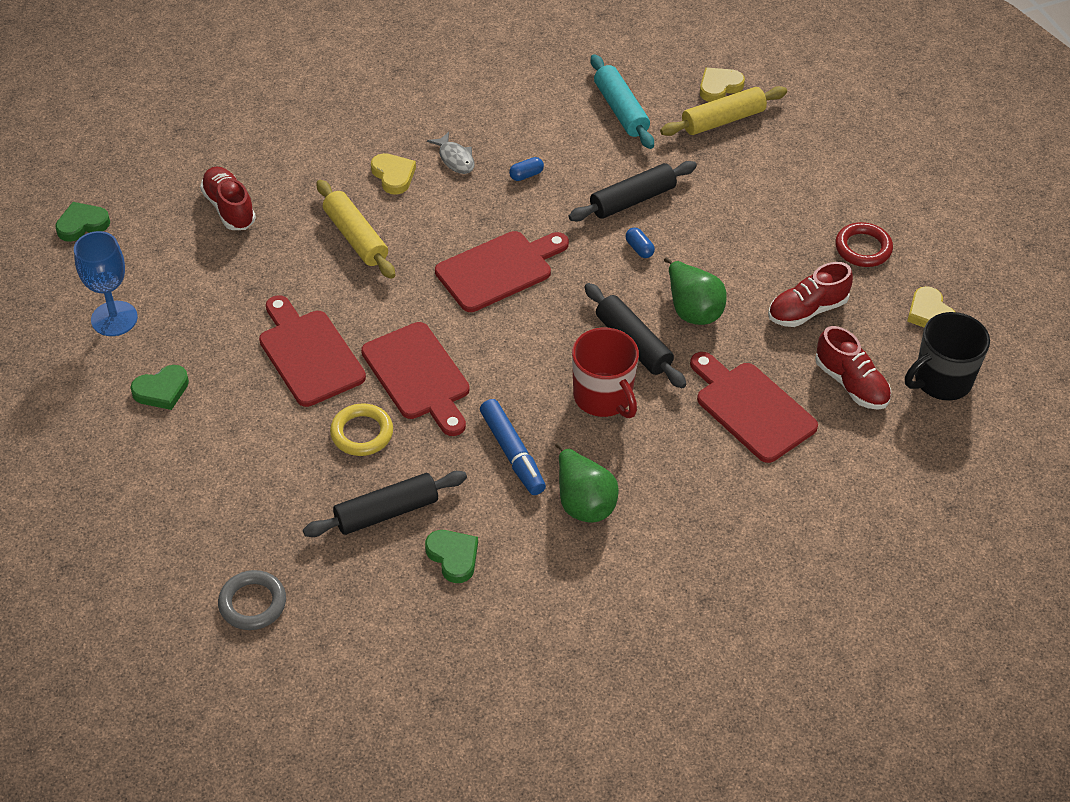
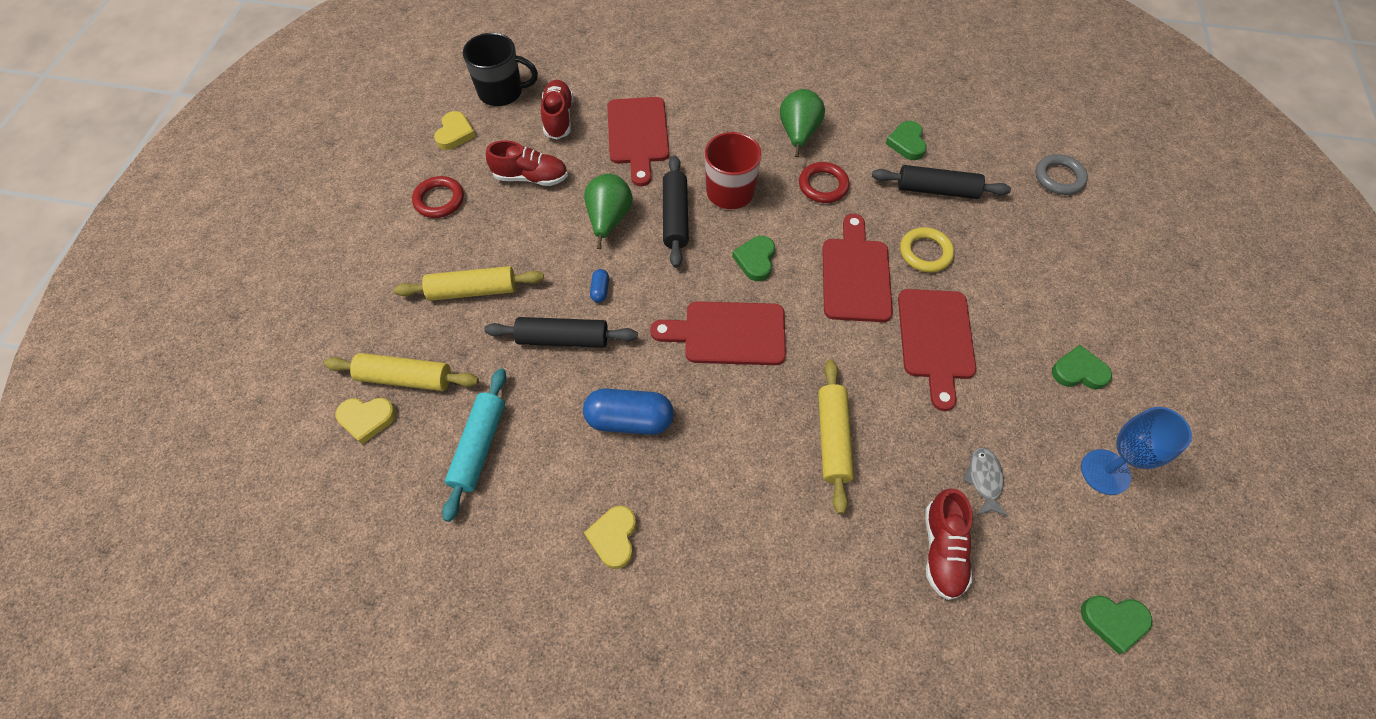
camera: 145 degrees left, 10 degrees up
(393, 175) = (753, 495): yellow heart -> yellow heart (614, 537)
(455, 159) = (680, 480): grey fish -> grey fish (984, 480)
(512, 453) = (823, 185): blue marker -> red ring
(523, 342) = (755, 260): none -> green heart
(526, 175) = (629, 420): blue capsule -> blue capsule, size x2.23
(744, 197) = (473, 290): none -> yellow rolling pin

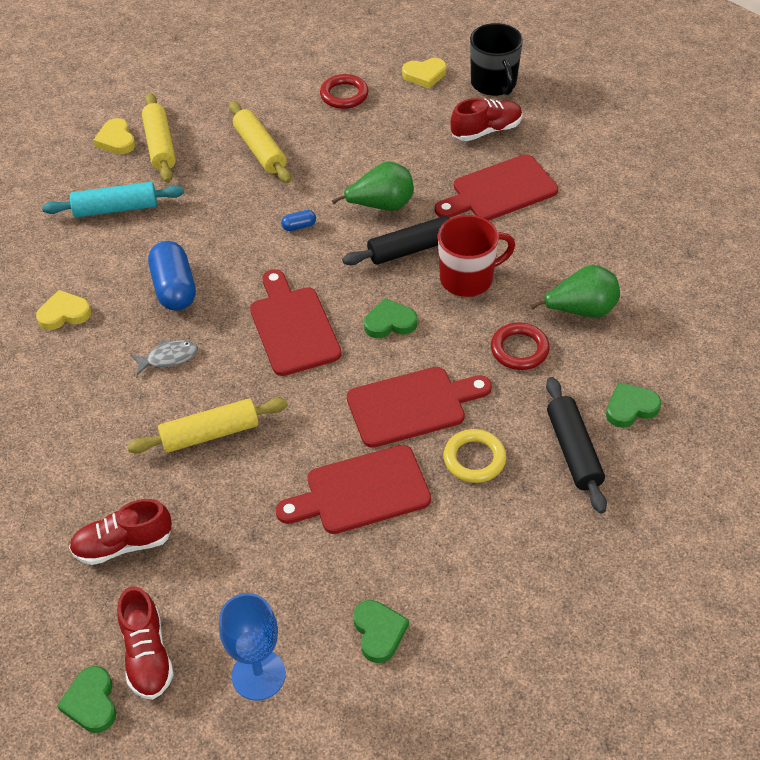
camera: 70 degrees right, 10 degrees down
(531, 177) = (402, 139): red shoe -> red shoe (147, 655)
(563, 339) = (237, 220): black rolling pin -> none
(984, 480) = (210, 565): grey fish -> grey fish (169, 358)
(1059, 177) = (670, 571): grey ring -> none

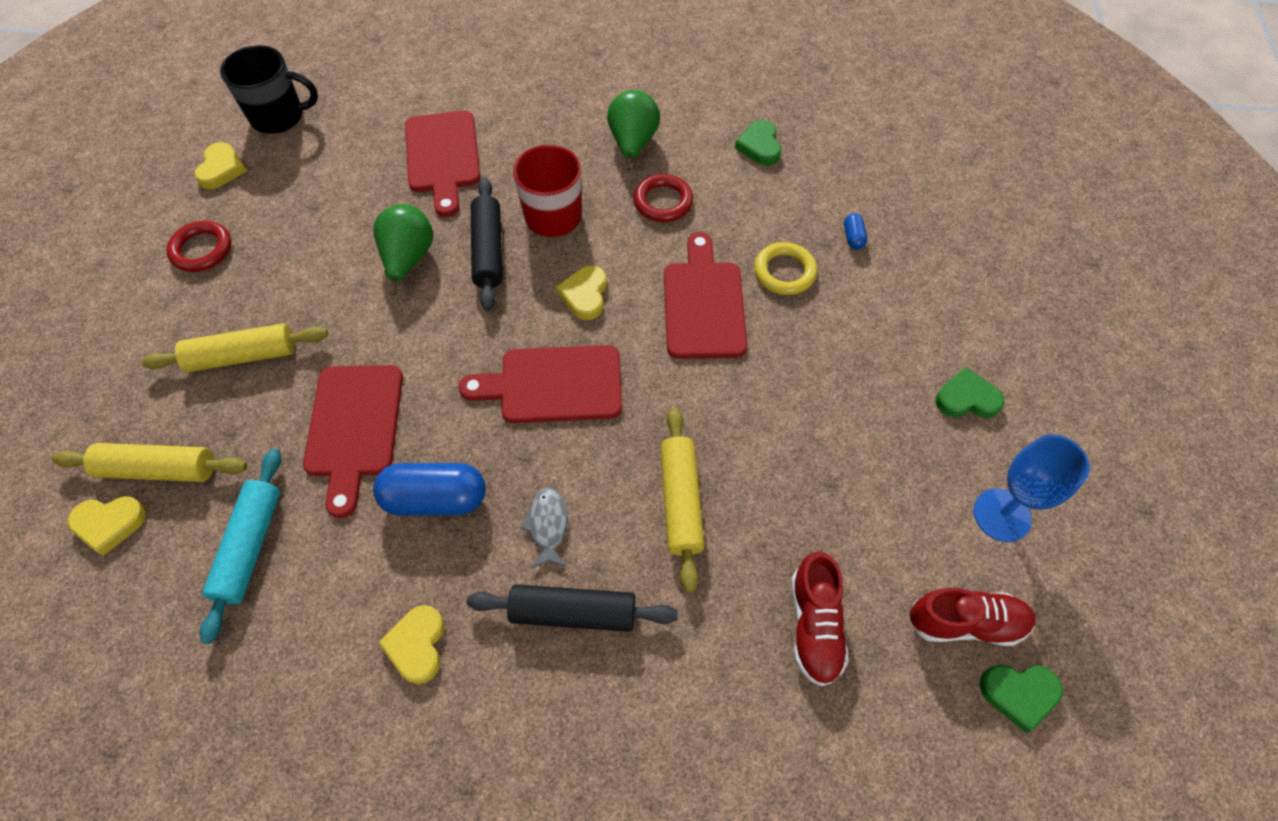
camera: 75 degrees left, 10 degrees up
(299, 226) = (398, 344): blue capsule -> blue capsule (853, 237)
(361, 491) = (799, 374): red cutting board -> red cutting board (354, 428)
(390, 322) = (585, 295): green heart -> yellow heart
(486, 130) = (347, 143): red shoe -> none
(573, 451) = (796, 198): black rolling pin -> black rolling pin (573, 613)

